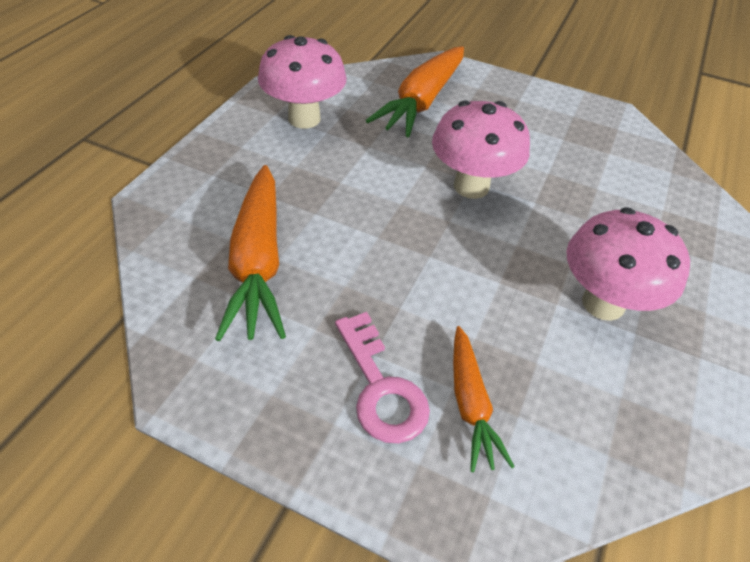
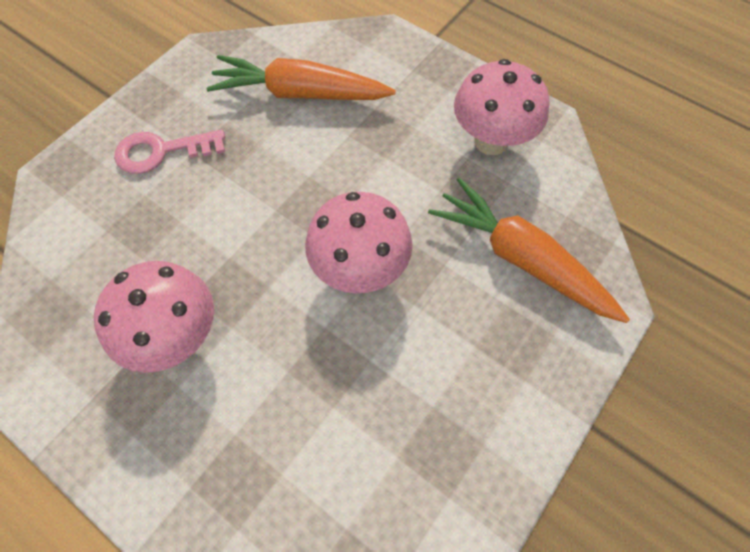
camera: 105 degrees right, 15 degrees up
(470, 403) = (127, 202): orange carrot -> none

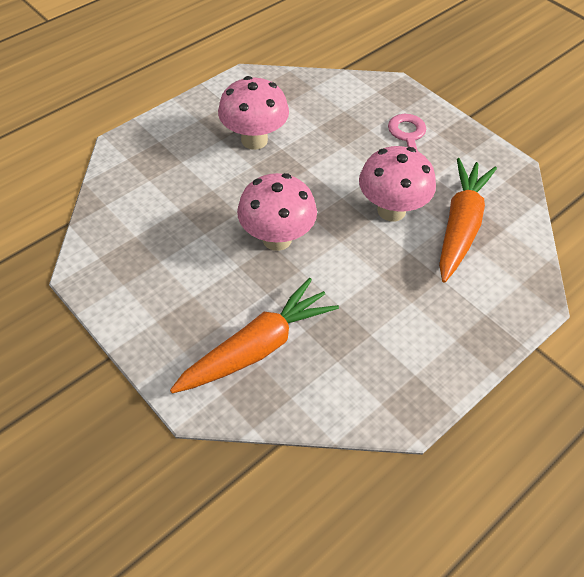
camera: 100 degrees right, 10 degrees down
(491, 141) = (387, 358): pink mushroom -> pink mushroom (391, 210)

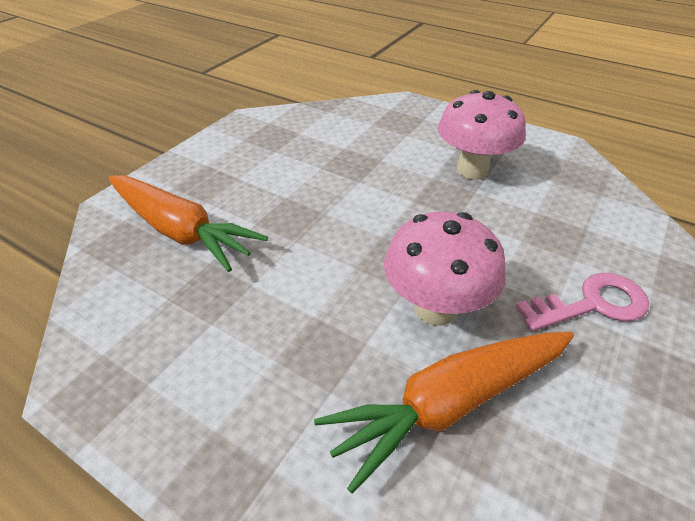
camera: 75 degrees right, 10 degrees down
(277, 239) = (334, 215): pink mushroom -> none
(460, 226) = (451, 403): orange carrot -> orange carrot turned 150 degrees clockwise

